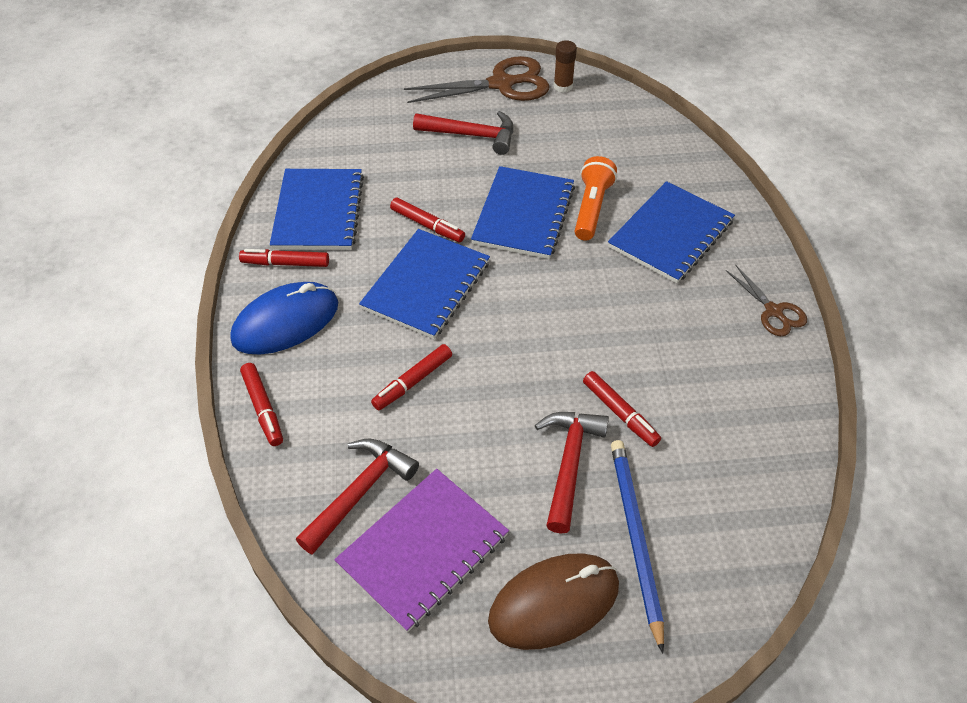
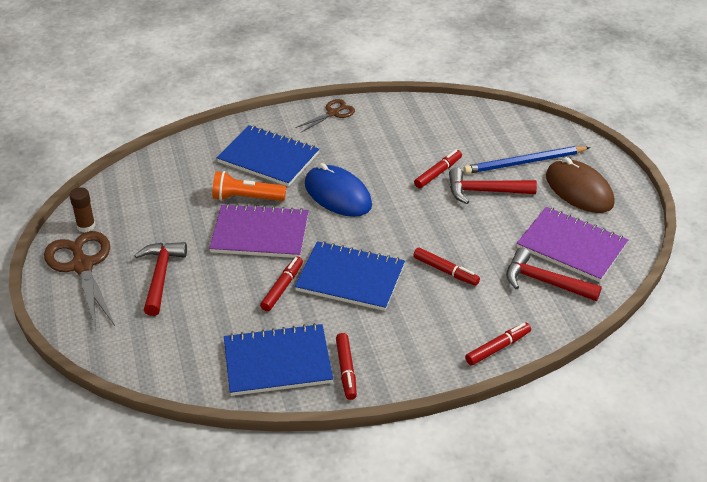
camera: 100 degrees left, 10 degrees down
(285, 322) = (411, 354): blue mouse -> blue mouse (337, 195)
(523, 215) = (260, 234): blue notebook -> purple notebook

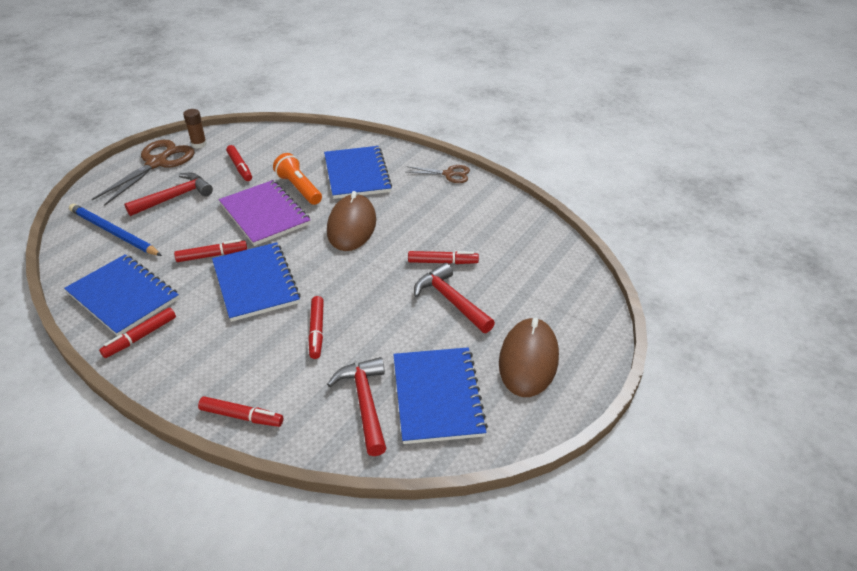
camera: 50 degrees right, 0 degrees up
(164, 217) = (240, 167): none -> red marker
(337, 195) = (351, 226): blue mouse -> brown mouse
(524, 162) = (522, 304): blue pencil -> blue pencil (113, 232)
(571, 246) = (437, 396): purple notebook -> blue notebook

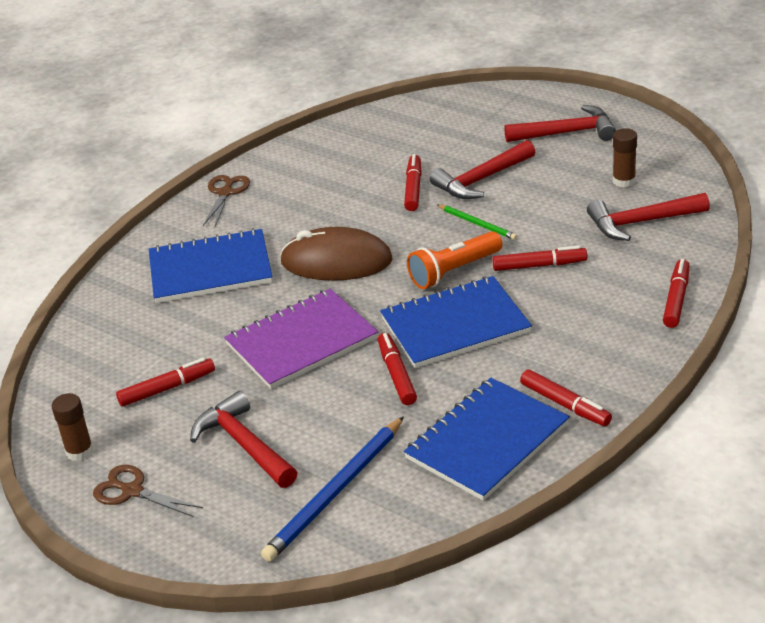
camera: 85 degrees left, 5 degrees down
(157, 163) = (132, 491): brown scissors -> brown scissors, size x0.55
(299, 188) = (238, 318): orange flashlight -> orange flashlight (454, 271)
(384, 297) = (477, 224): none -> green pencil
(437, 396) = (624, 181): blue notebook -> brown glue stick
(528, 360) = (566, 133): brown mouse -> red hammer

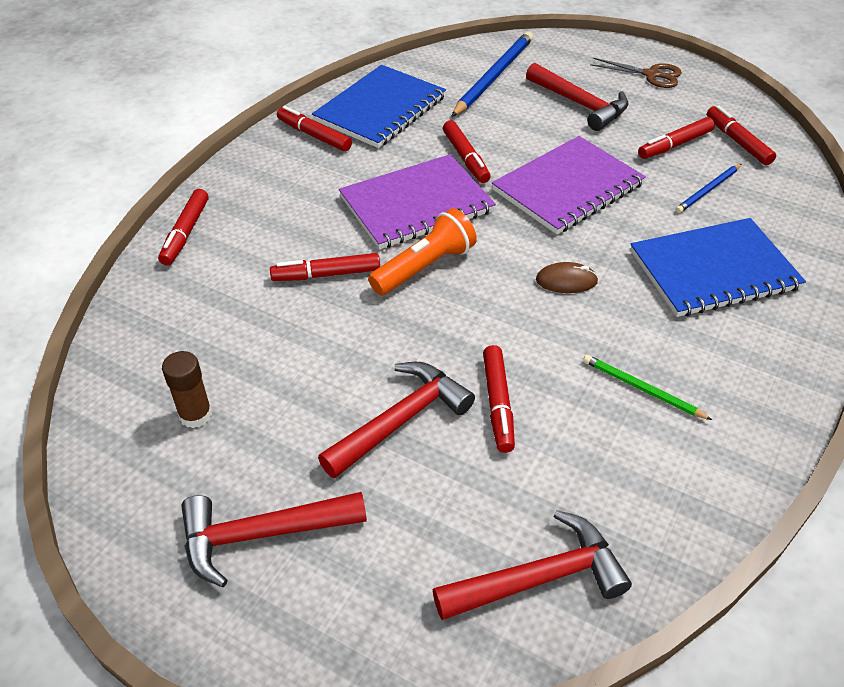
camera: 170 degrees right, 10 degrees up
(79, 451) = (715, 98): brown glue stick -> none
(98, 392) = (737, 141): none -> red marker
(167, 338) = (708, 190): none -> blue pencil
(226, 193) = (771, 398): brown scissors -> none
(336, 261) = (566, 281): brown mouse -> brown mouse, size x0.46
(455, 325) = (416, 204): blue notebook -> purple notebook
(477, 224) = (401, 337): green pencil -> green pencil (642, 389)
(641, 222) = (192, 338): red hammer -> red hammer (539, 578)

